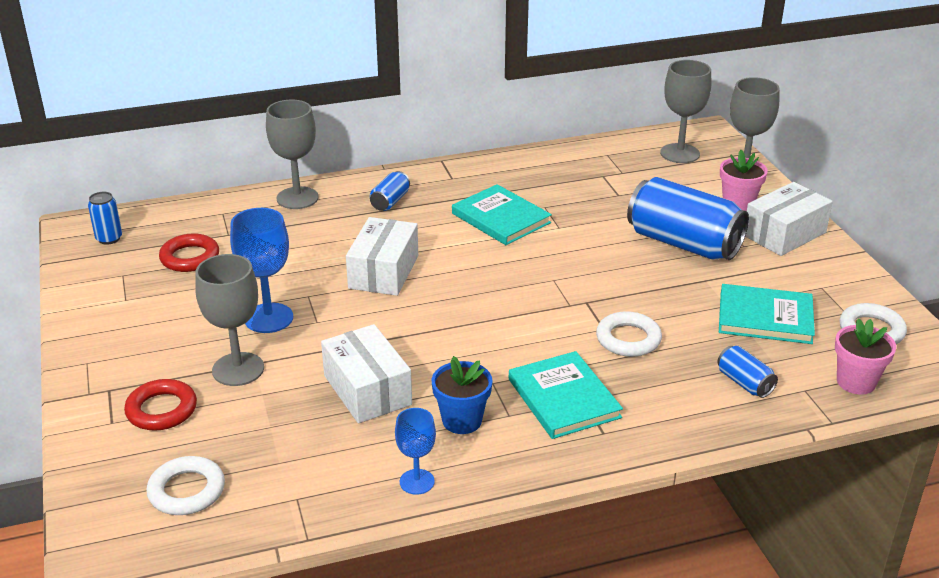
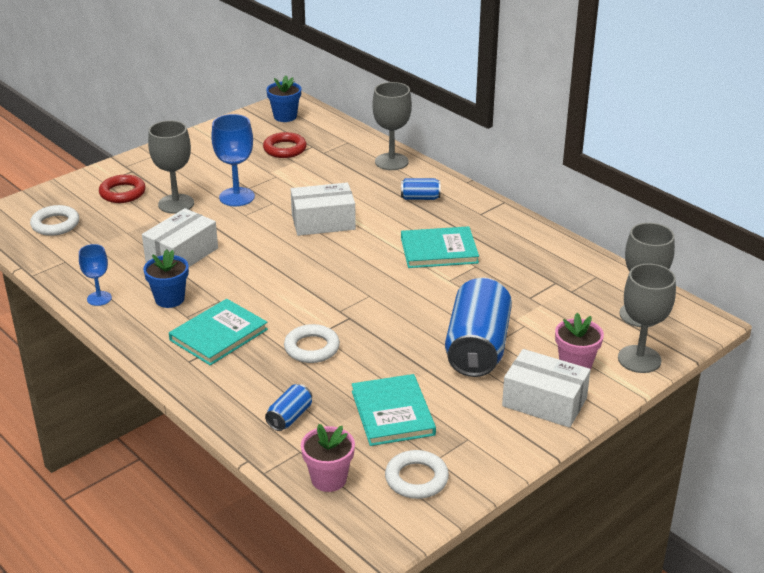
camera: 65 degrees right, 0 degrees up
(109, 238) = (285, 116): blue can -> blue flower pot
(501, 218) = (439, 250): turquoise book -> turquoise book turned 60 degrees clockwise

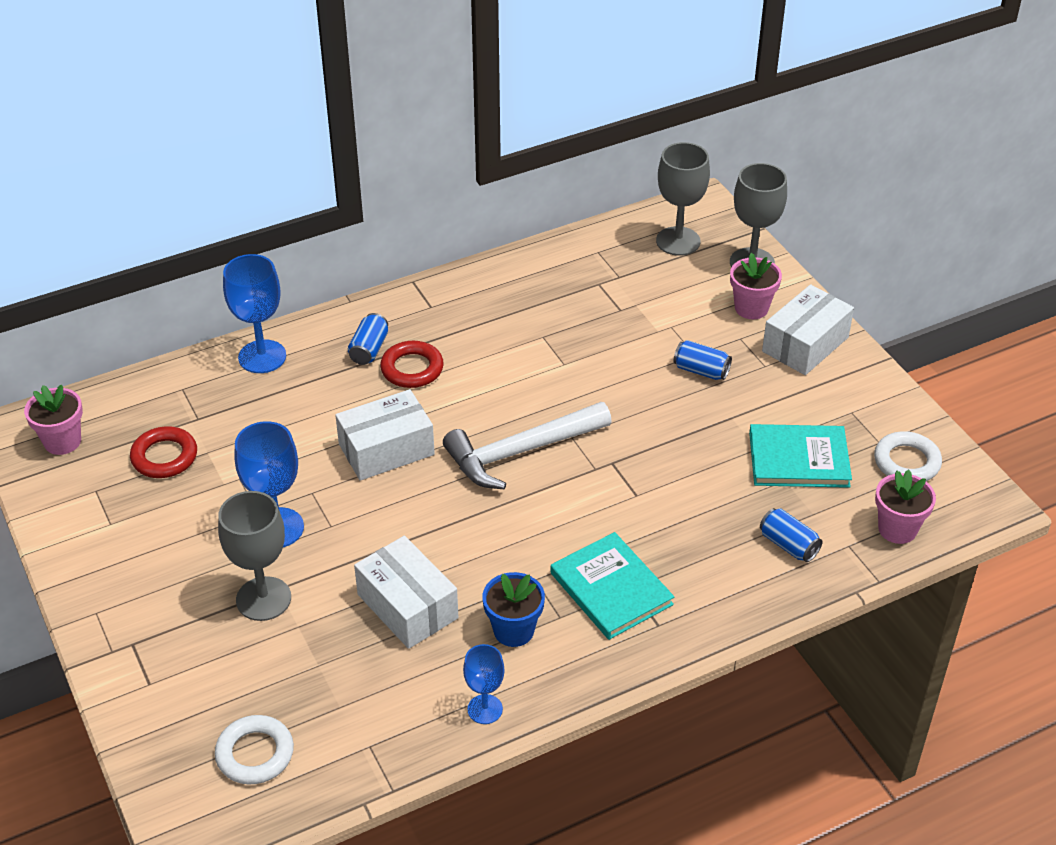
camera: 75 degrees left, 10 degrees up
(122, 193) = (197, 661): red ring -> red ring (412, 369)
(285, 116) = (62, 441): blue flower pot -> pink flower pot
(312, 348) = (663, 505): white ring -> none
(323, 222) = (386, 449): white box -> white box turned 60 degrees clockwise
(343, 275) = (520, 452): none -> white hammer
(391, 162) = (262, 357): grey goblet -> blue goblet
(439, 250) = (498, 358): turquoise book -> none
(477, 348) = (701, 370): blue can -> blue can, size x0.45

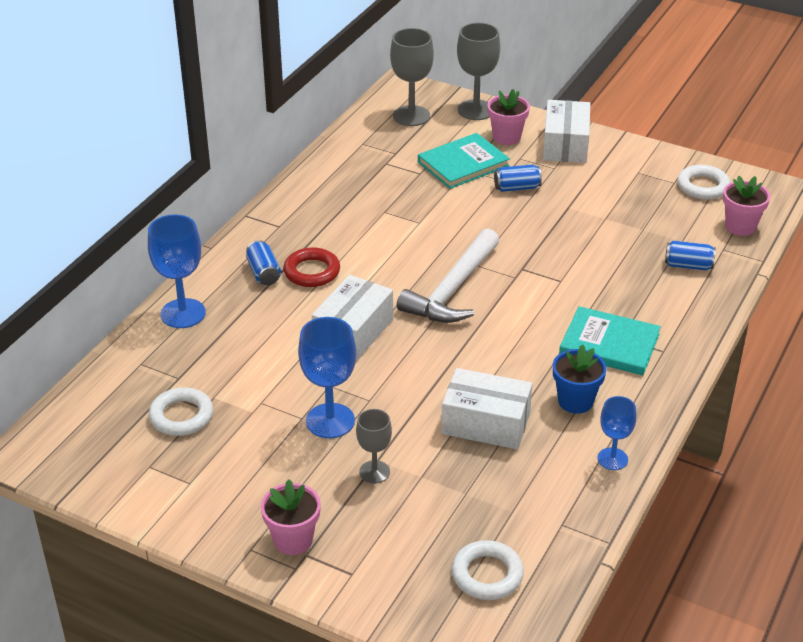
camera: 35 degrees left, 5 degrees down
(62, 441) = (78, 446): pink flower pot -> pink flower pot (293, 540)
(164, 457) = (181, 416): red ring -> white ring
(263, 599) = (374, 472): grey goblet -> grey goblet, size x0.61
(799, 459) = (638, 213): turquoise book -> turquoise book (463, 164)

